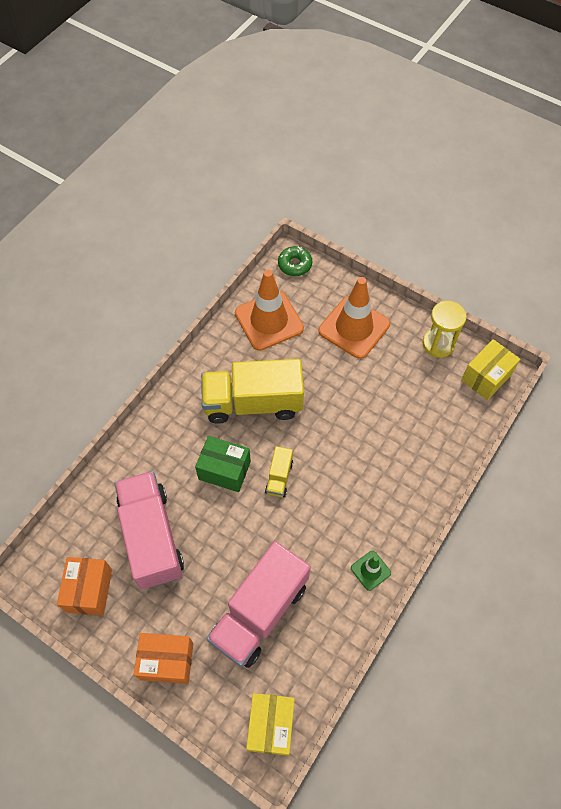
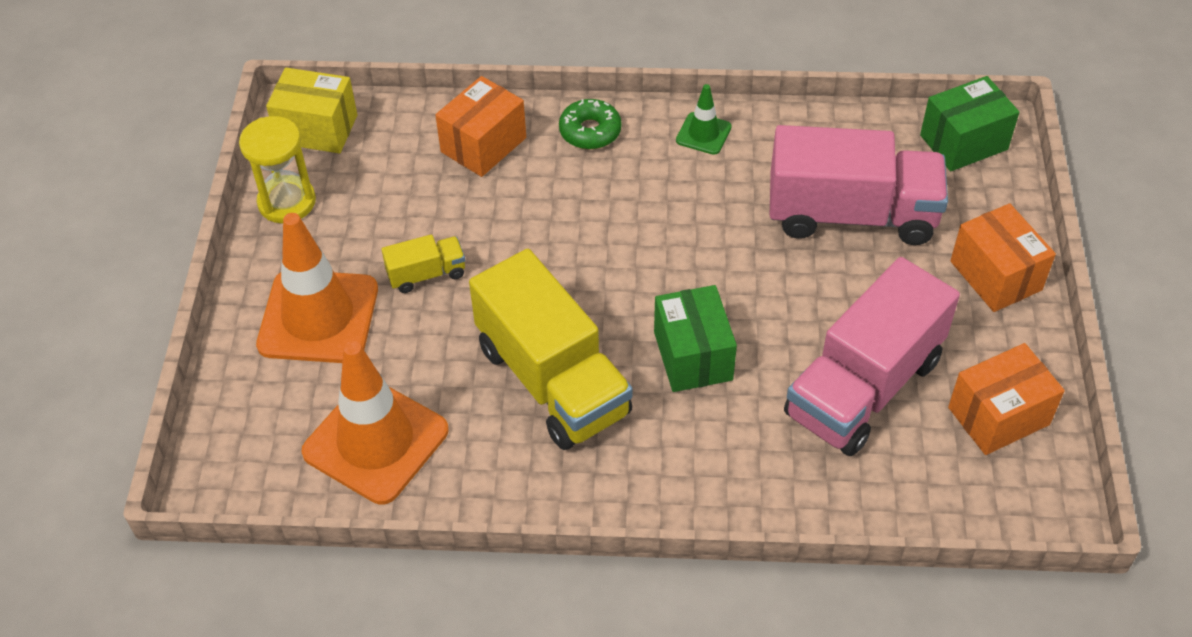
camera: 120 degrees left, 10 degrees down
(271, 725) = (963, 142): yellow box -> green box
(279, 477) = (651, 286): yellow truck -> yellow truck (426, 274)
(295, 265) = (223, 466): green donut -> green donut (590, 131)
(428, 450) = (483, 145): none -> orange box

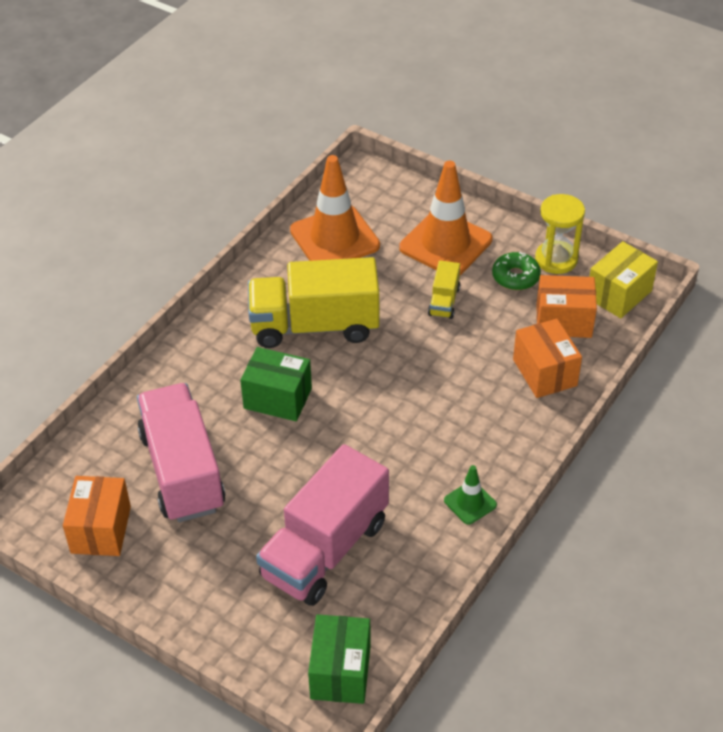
camera: 120 degrees right, 5 degrees down
(590, 131) = (518, 436): green donut -> green donut (515, 277)
(996, 275) = (203, 604): orange box -> orange box (563, 321)

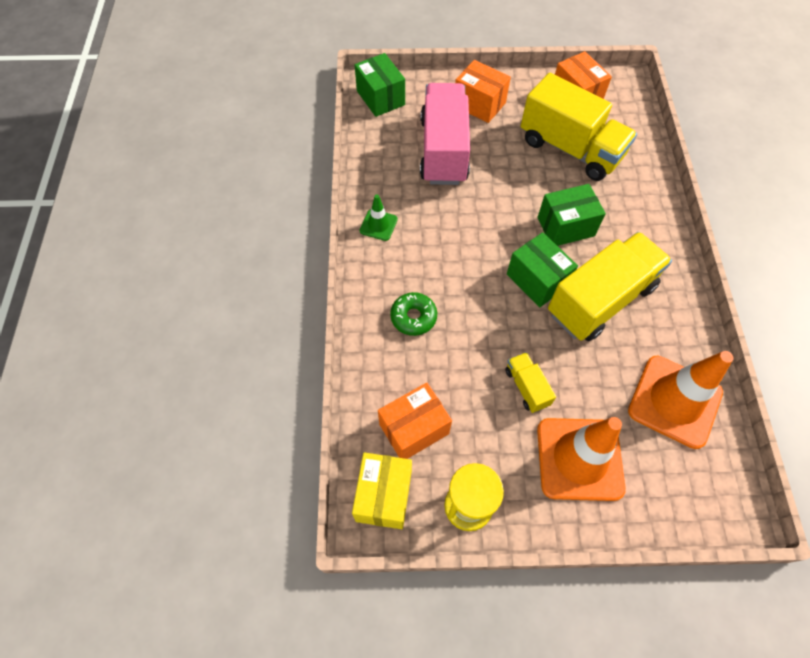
camera: 145 degrees right, 15 degrees up
(182, 471) = (570, 149): pink truck -> yellow truck
(355, 369) = (537, 280): none -> green box
(515, 277) = (489, 457): green donut -> green donut (413, 317)
(545, 372) = (395, 362): orange box -> orange box (479, 104)

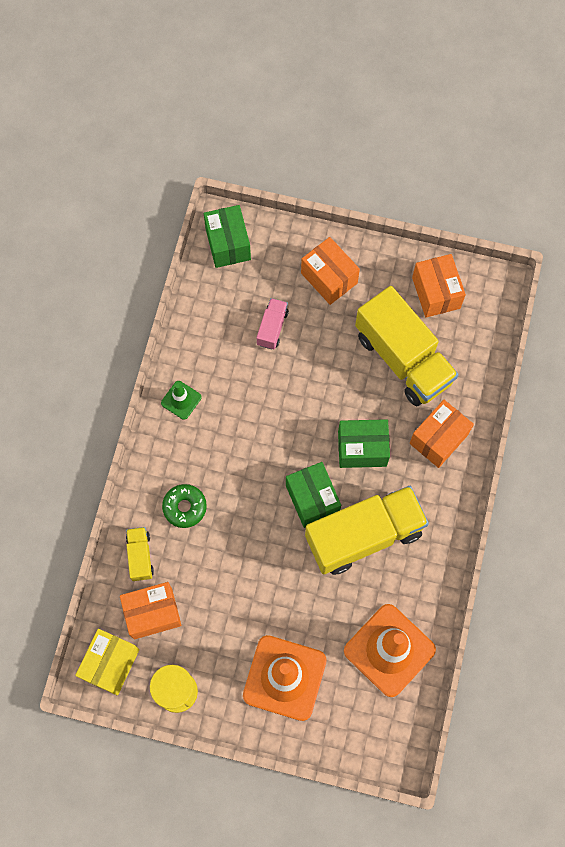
camera: 15 degrees right, 10 degrees up
(443, 150) = (272, 328): pink truck -> pink truck, size x0.45
(527, 387) = (263, 602): yellow truck -> yellow truck (140, 556)
(631, 203) = (438, 439): none -> orange box

